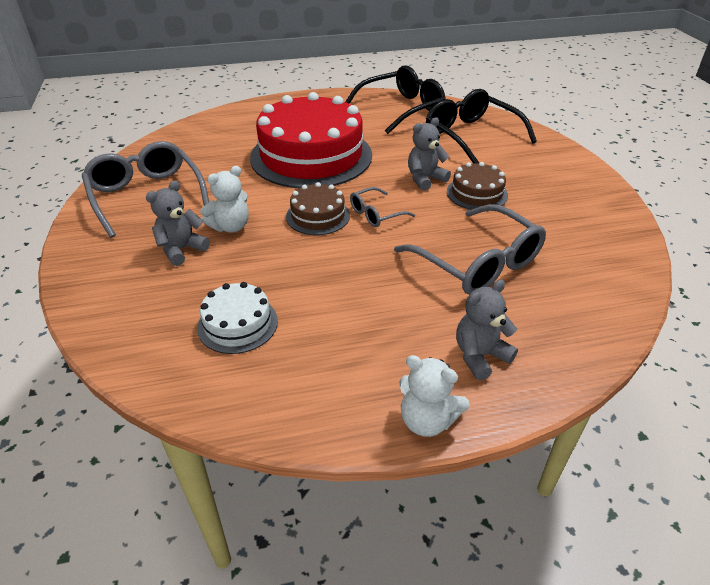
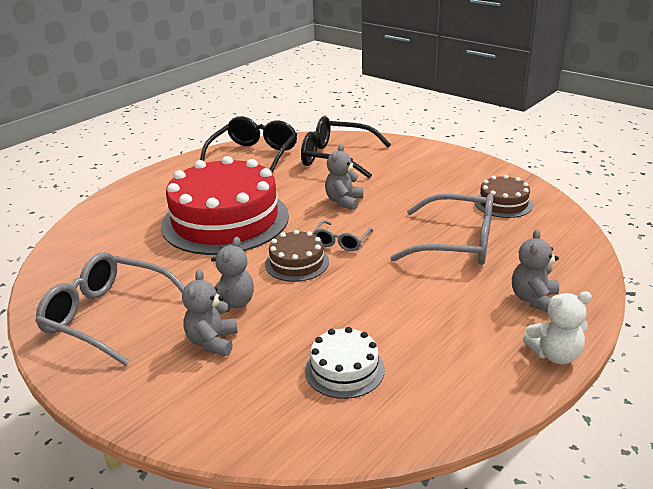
camera: 35 degrees left, 10 degrees down
(230, 226) = (232, 304): white teddy bear -> grey teddy bear
(477, 193) = (395, 197): brown cake -> brown cake (503, 203)

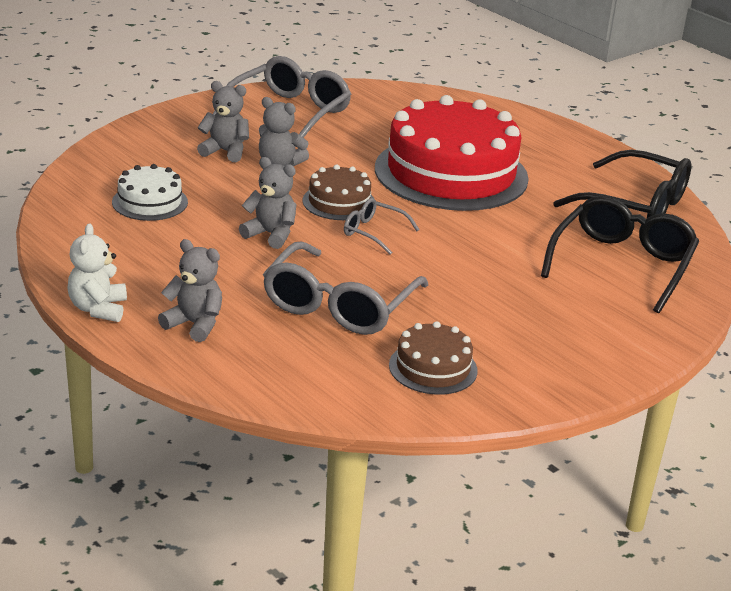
camera: 95 degrees right, 0 degrees up
(344, 201) = (476, 249): grey teddy bear -> grey teddy bear (271, 234)

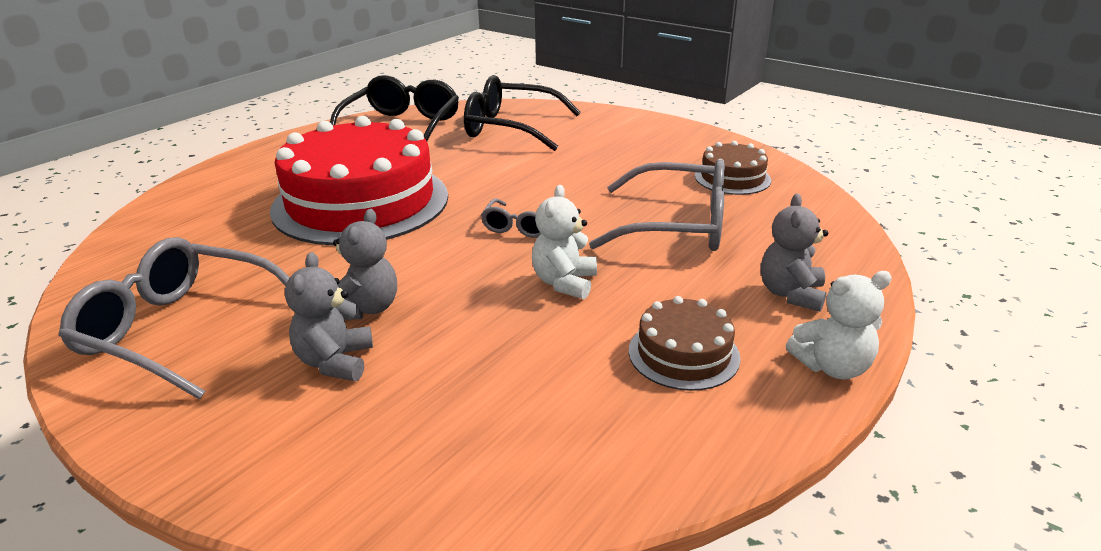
camera: 100 degrees left, 0 degrees up
(150, 202) = (532, 396): white cake -> none
(271, 234) = (564, 283): grey teddy bear -> white teddy bear
(339, 202) = (460, 253): brown cake -> brown cake (683, 354)

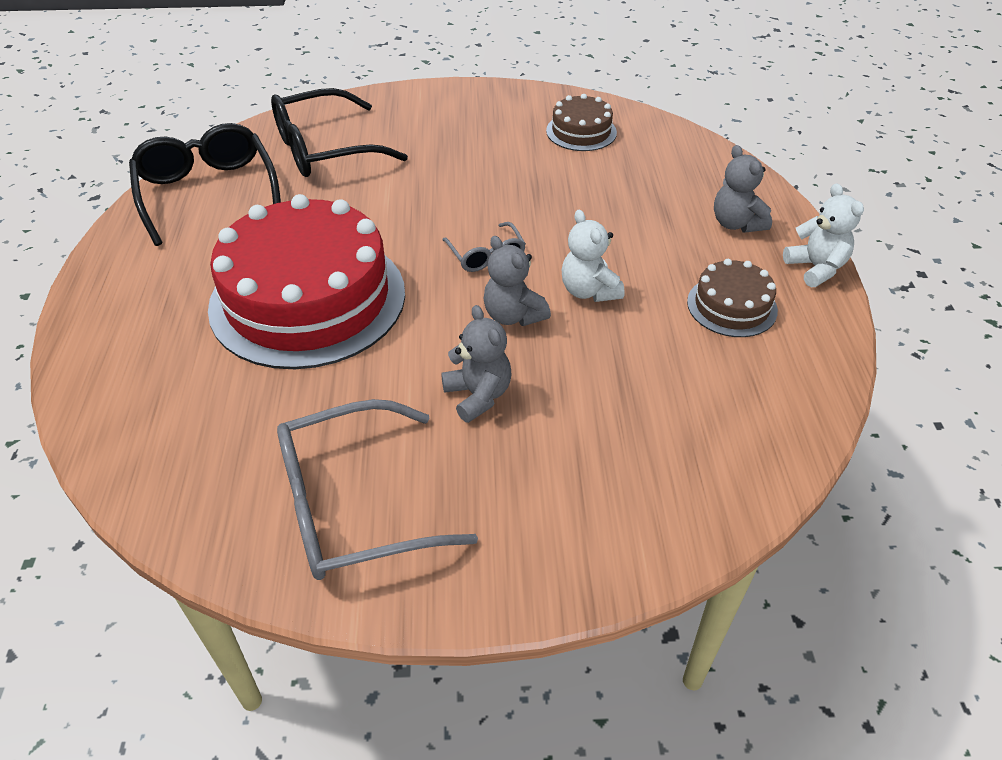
camera: 40 degrees left, 15 degrees up
(335, 362) = (524, 451): grey teddy bear -> grey teddy bear (513, 315)
(677, 225) = (598, 198): grey glasses -> none
(832, 367) = (816, 268): white teddy bear -> white teddy bear turned 60 degrees counterclockwise

